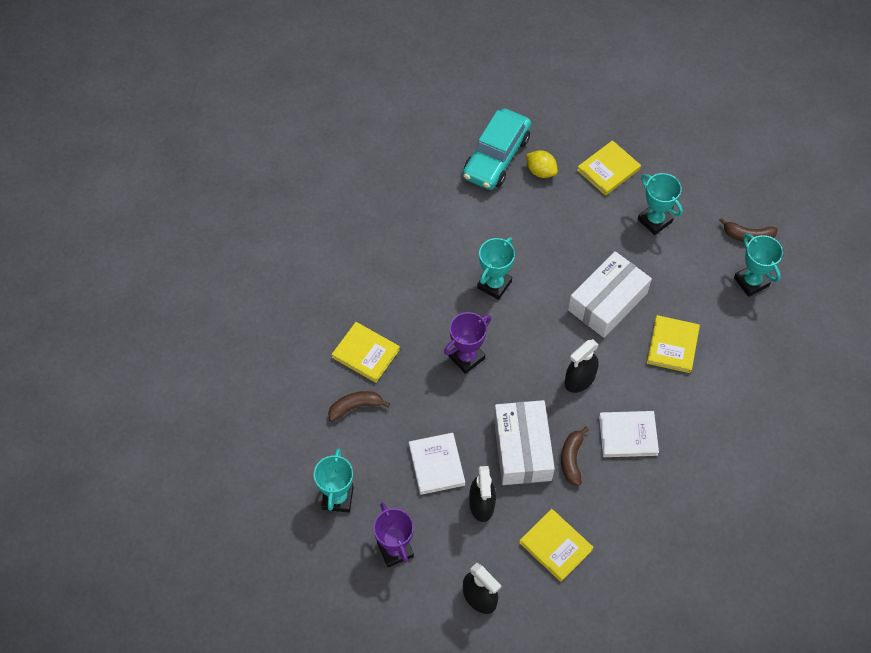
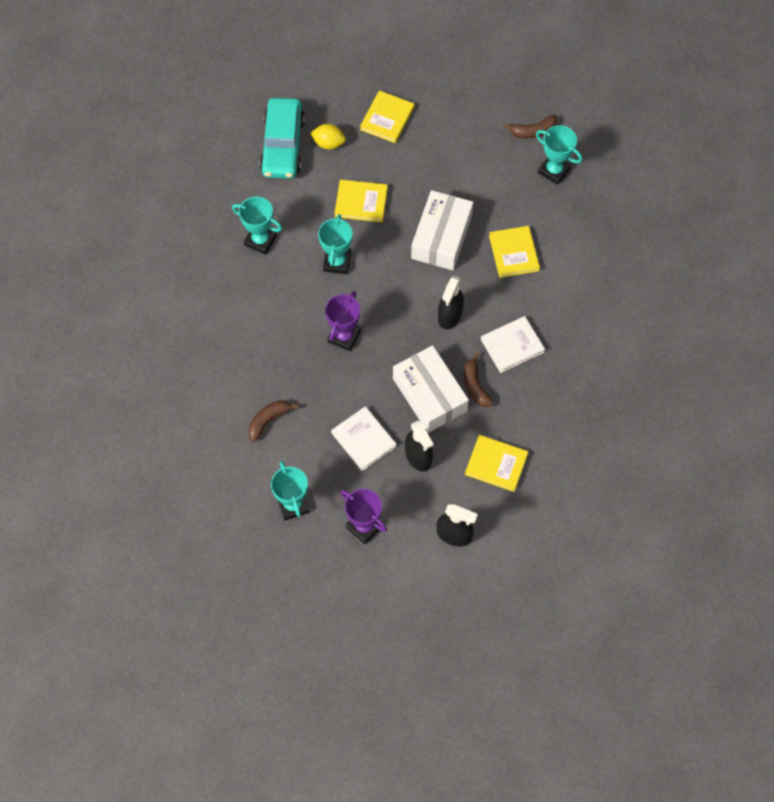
camera: 25 degrees left, 5 degrees up
(366, 353) = (254, 369): yellow book -> yellow book (361, 202)
(654, 220) = (448, 149): turquoise trophy -> turquoise trophy (260, 240)

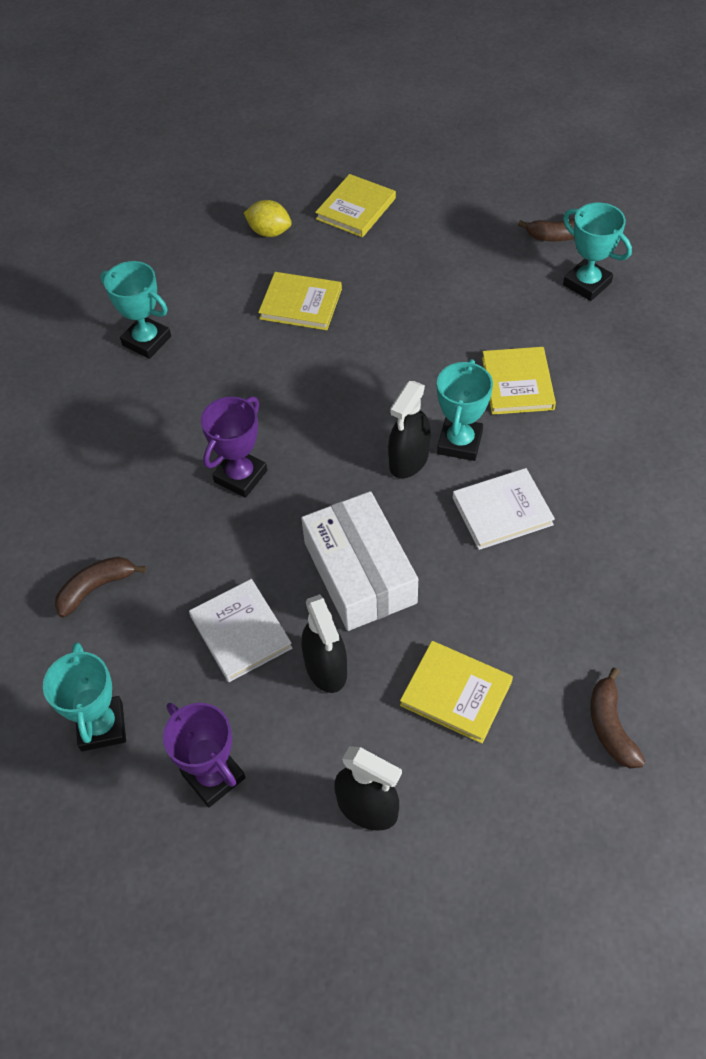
camera: 10 degrees right, 10 degrees down
(282, 145) = (206, 231): turquoise car -> none
(337, 262) = (251, 376): turquoise trophy -> turquoise trophy (460, 443)
(441, 237) = (410, 355): white box -> none
(475, 386) = (435, 565): brown banana -> brown banana (610, 726)

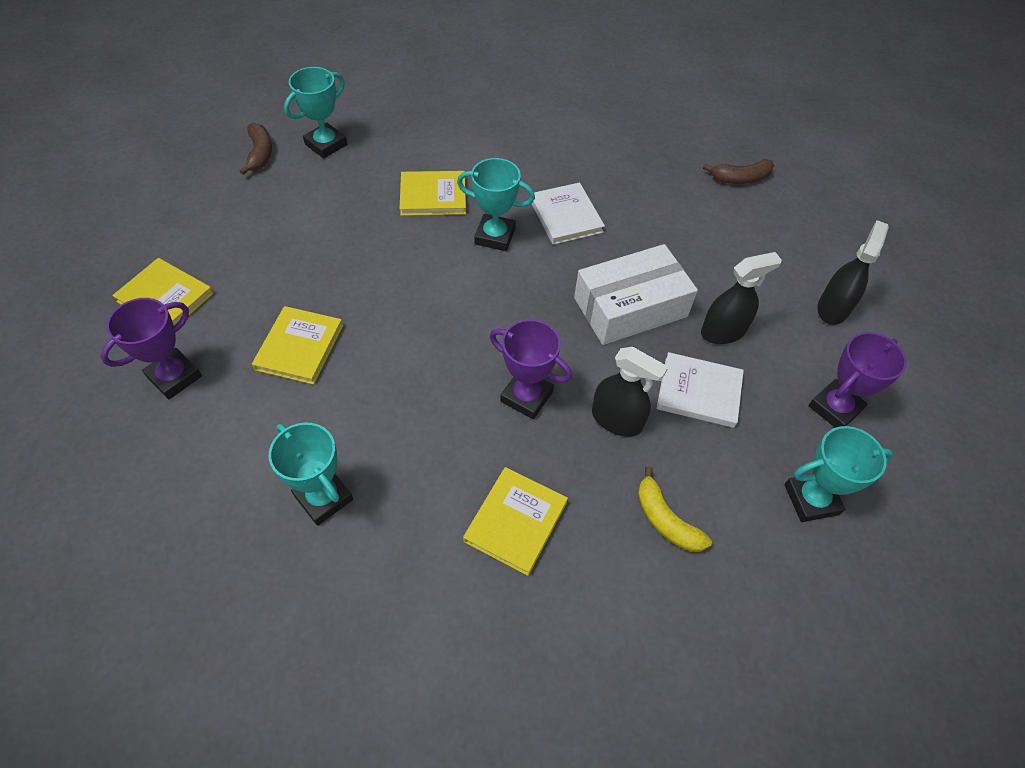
camera: 95 degrees left, 0 degrees up
(96, 588) = (665, 520): brown banana -> yellow banana
(146, 341) = (323, 498): turquoise trophy -> turquoise trophy turned 75 degrees counterclockwise
(240, 632) = (699, 392): white book -> white book turned 45 degrees clockwise
(269, 232) = (174, 377): yellow lemon -> purple trophy
(409, 460) = (512, 270): black spray bottle -> black spray bottle (617, 420)
(456, 693) = (730, 254): yellow book -> yellow book (515, 521)

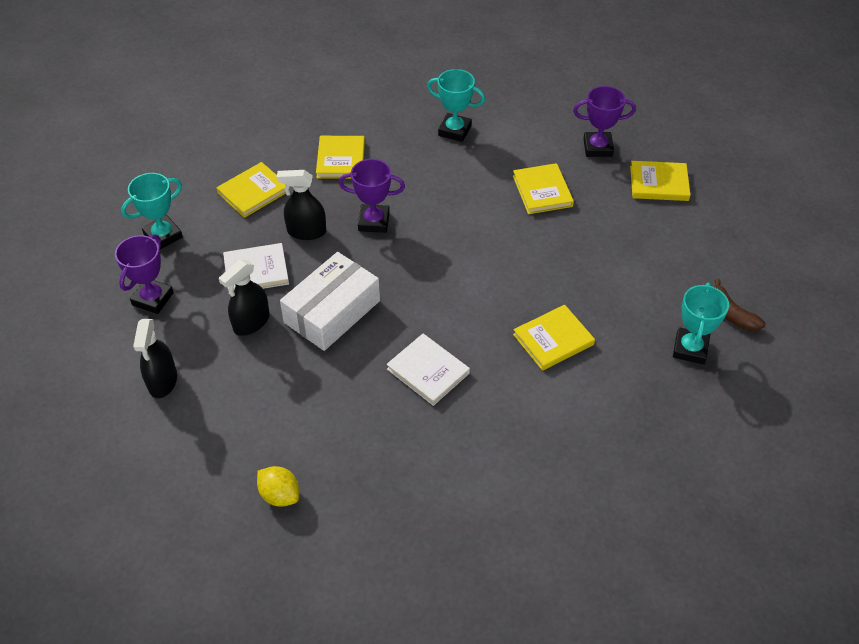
camera: 155 degrees right, 5 degrees down
(174, 377) = (597, 148): purple trophy -> purple trophy turned 75 degrees clockwise
(495, 236) = (474, 325): turquoise trophy -> none
(665, 520) = (253, 192): yellow banana -> yellow book
(740, 179) = (280, 495): brown banana -> yellow lemon

